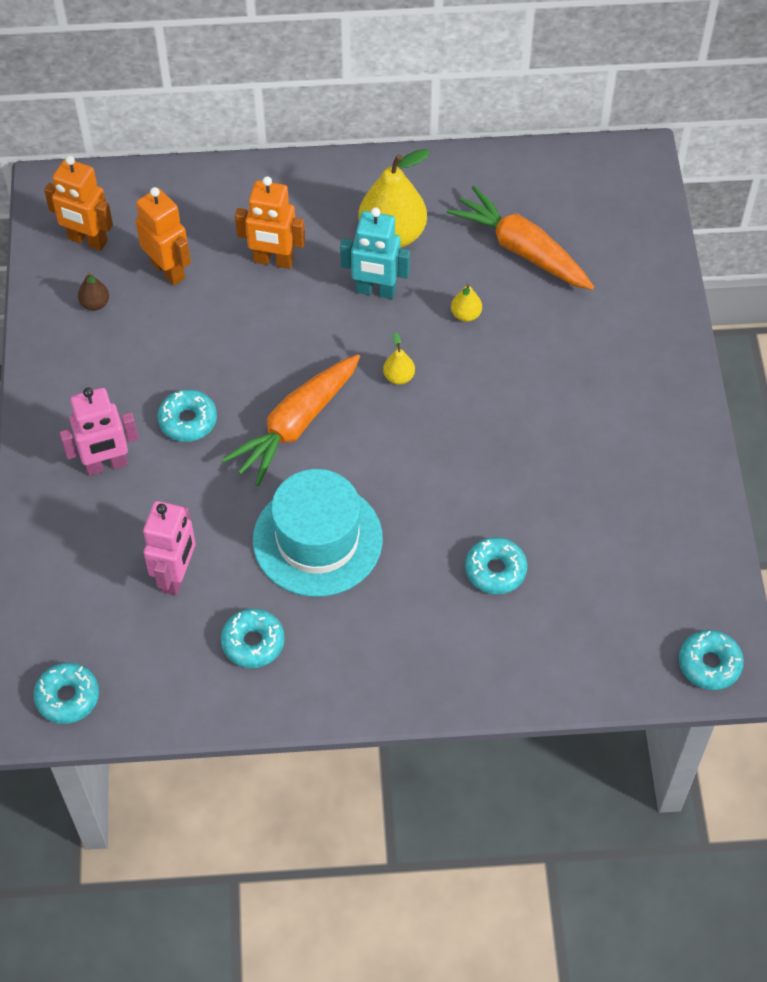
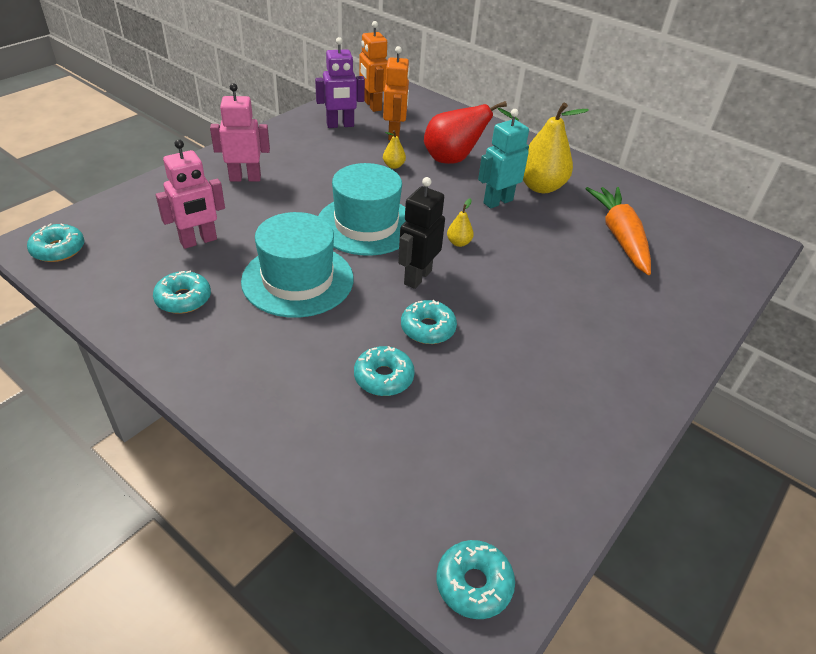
camera: 40 degrees right, 15 degrees down
(95, 304) = (340, 125): brown pear -> purple robot
(106, 465) = (245, 178): pink robot -> pink robot turned 150 degrees clockwise
(188, 421) = (312, 188): turquoise donut -> turquoise donut (428, 328)
(273, 261) = (455, 160): orange robot -> red pear
(296, 425) = (366, 225): orange carrot -> turquoise hat
(375, 291) = (497, 201): turquoise robot -> turquoise robot turned 90 degrees clockwise
(409, 448) = (417, 277): none -> black robot
(466, 315) = (542, 242): yellow pear -> yellow pear (393, 166)

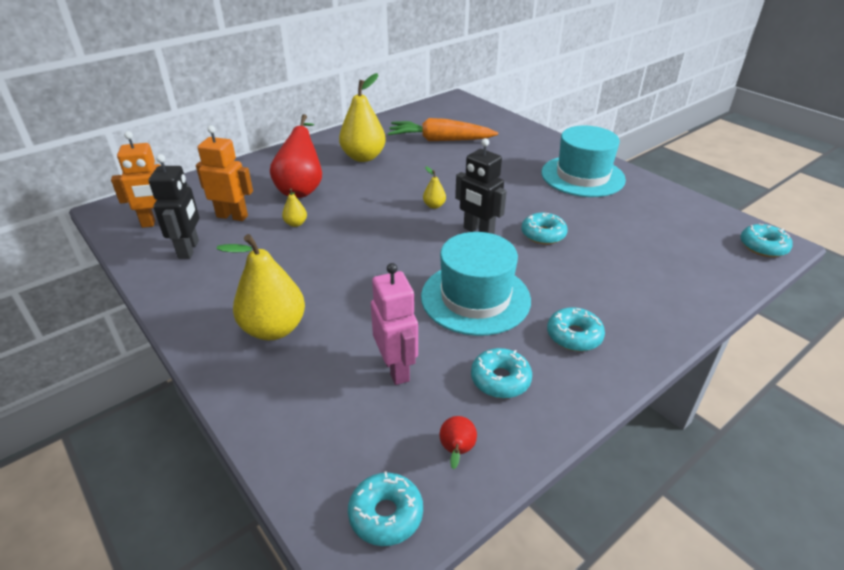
camera: 75 degrees left, 5 degrees down
(107, 278) = (456, 451): none -> red pear
(245, 178) = (274, 329): pink robot -> yellow pear
(340, 125) = (189, 249): purple robot -> black robot
(366, 225) = (395, 250): turquoise hat -> turquoise hat (582, 176)
(383, 377) = (600, 261): turquoise donut -> turquoise donut (574, 336)
(497, 201) = (379, 179): turquoise robot -> none

